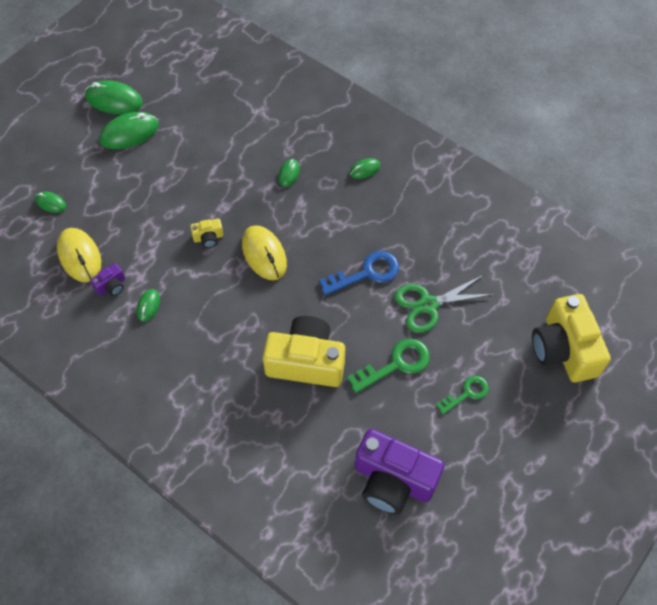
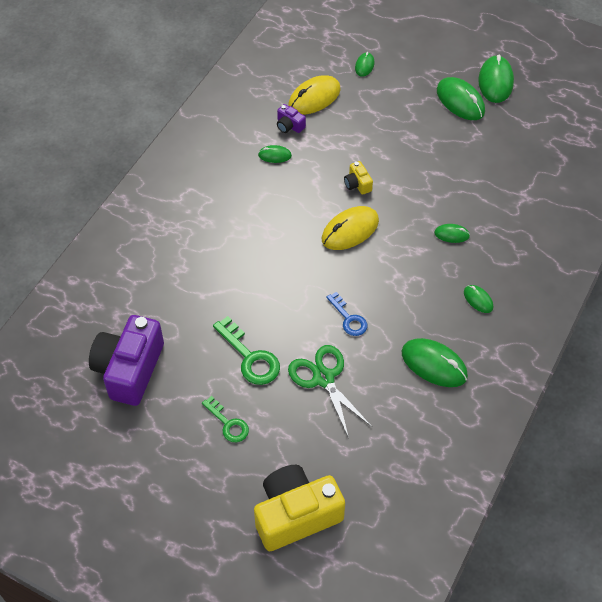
camera: 80 degrees right, 5 degrees down
(306, 361) = (240, 283): yellow camera -> none
(366, 273) = (349, 318): blue key -> blue key, size x0.65
(426, 216) = (434, 364): none -> green mouse

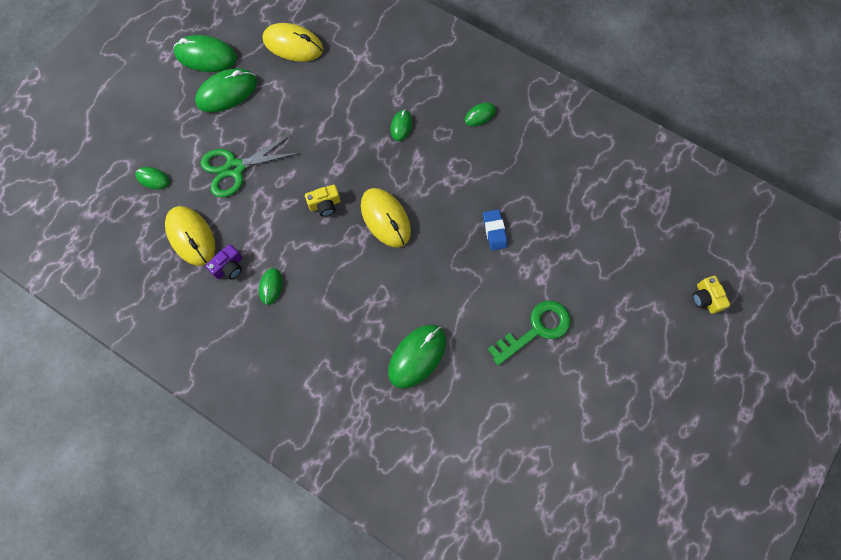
camera: 85 degrees left, 15 degrees up
(129, 369) = (547, 457): purple camera -> none
(228, 423) = (612, 355): green key -> none
(296, 515) = (705, 298): yellow camera -> yellow camera, size x0.43
(323, 378) = (562, 261): green scissors -> green scissors (235, 168)
(349, 318) = (494, 231): blue key -> blue eraser
(434, 364) = (549, 162): green mouse -> green mouse (417, 356)
(524, 142) = (293, 45): none -> yellow mouse

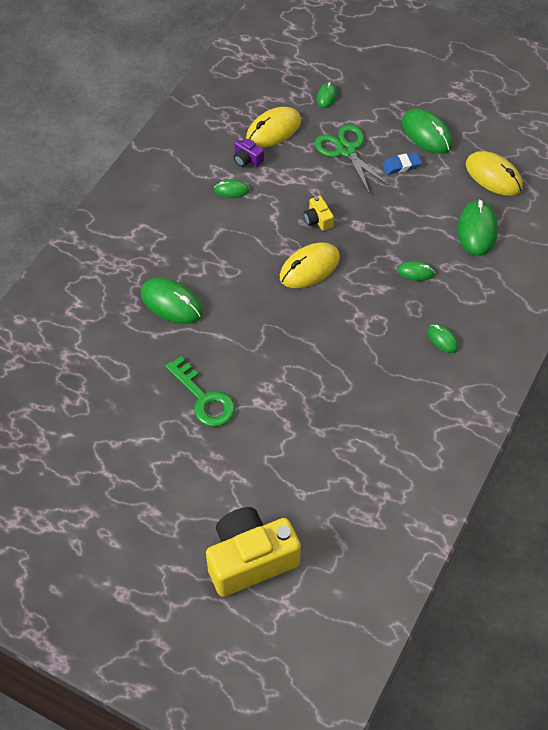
camera: 85 degrees right, 15 degrees down
(206, 56) = (464, 113): green mouse -> green mouse (477, 230)
(293, 45) = (493, 176): yellow mouse -> yellow mouse turned 60 degrees counterclockwise
(494, 231) = (307, 359): blue eraser -> blue eraser (401, 166)
(705, 298) = (250, 560): yellow camera -> yellow camera, size x2.34

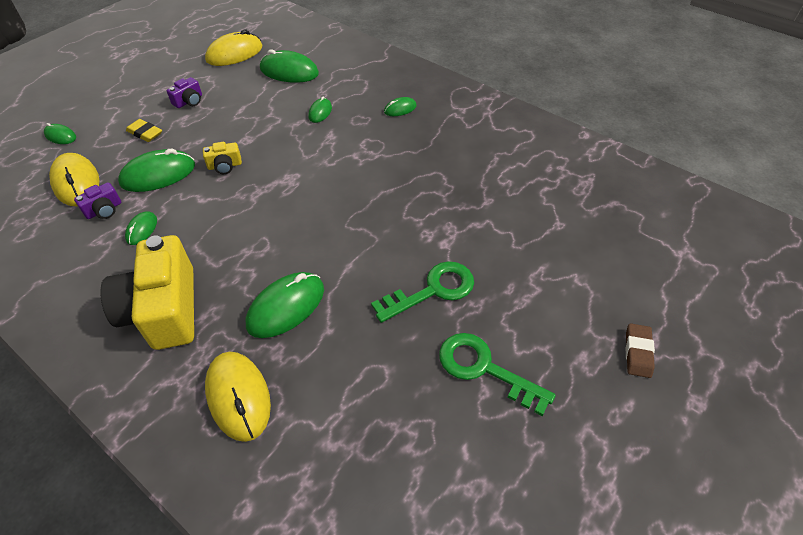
camera: 80 degrees left, 5 degrees down
(134, 441) = (484, 368): none -> green key
(164, 553) = (638, 352): none -> brown eraser
(250, 560) = (637, 274): yellow camera -> yellow camera (164, 310)
(309, 268) = (284, 180): yellow mouse -> yellow mouse (238, 396)
(346, 150) = (145, 133): green scissors -> yellow eraser
(401, 166) = (189, 101): blue eraser -> purple camera
(426, 134) = (160, 81): green mouse -> green mouse (158, 174)

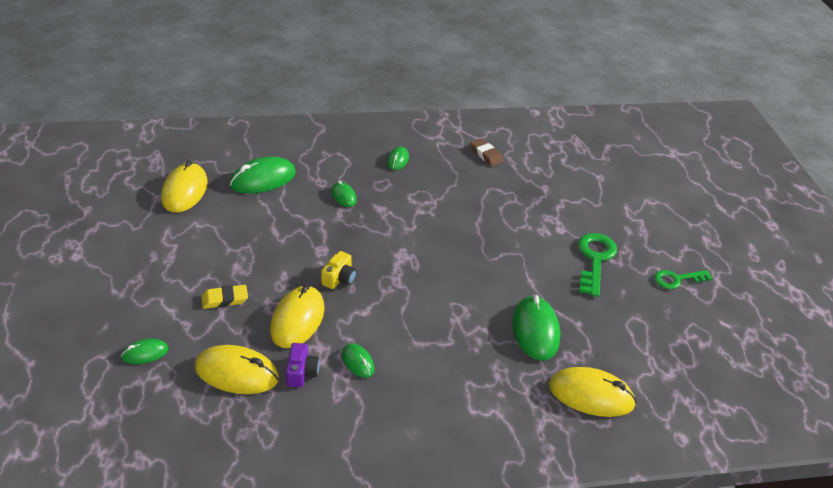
camera: 50 degrees left, 10 degrees down
(158, 174) = (297, 319): green mouse -> yellow mouse
(164, 310) = (467, 392): yellow camera -> none
(189, 101) = (216, 252): purple camera -> none
(484, 368) = (677, 279): green key -> green key, size x0.65
(638, 352) = (723, 219): brown eraser -> brown eraser (486, 155)

